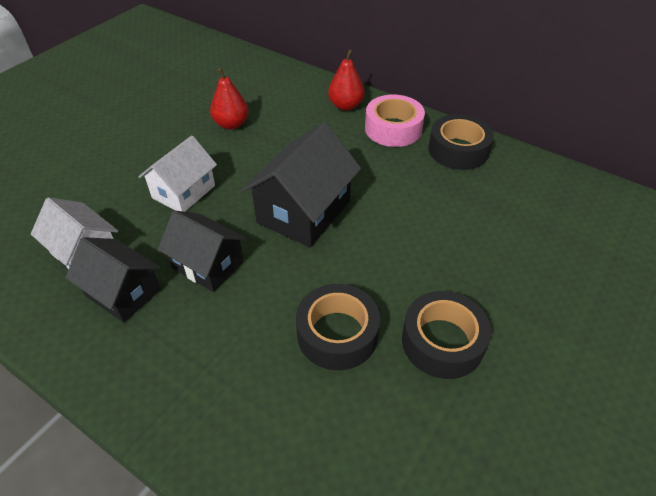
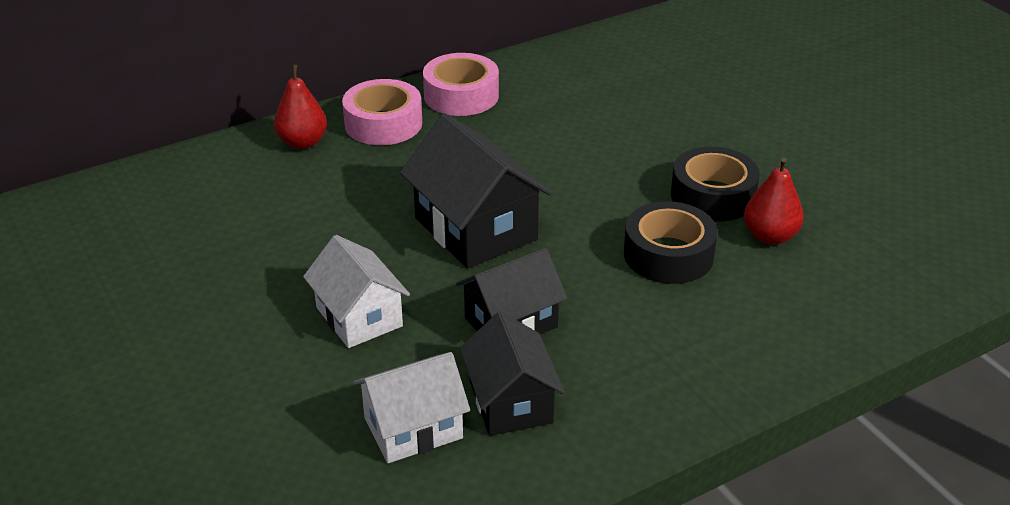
camera: 65 degrees left, 10 degrees down
(123, 293) = (510, 402): black house -> black house turned 75 degrees counterclockwise
(231, 124) = (247, 244): red pear -> red pear (770, 236)
(458, 150) = (461, 96): black tape -> pink tape

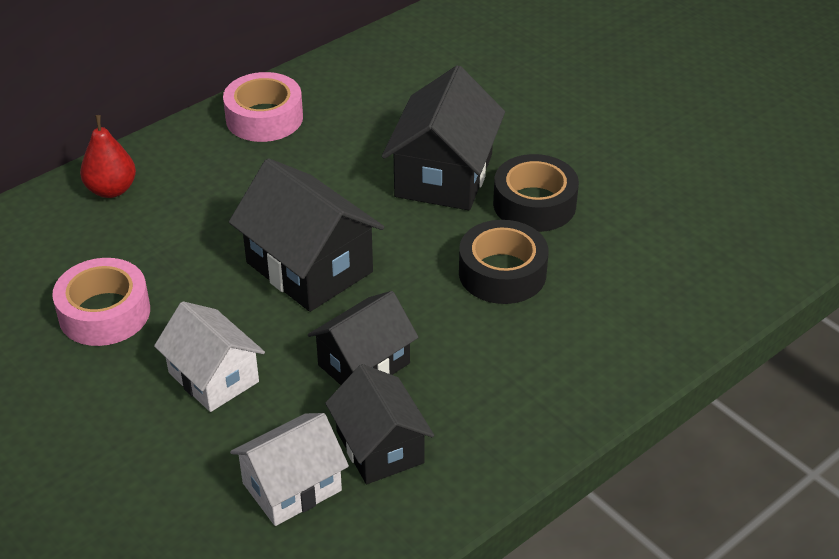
camera: 10 degrees left, 5 degrees up
(383, 123) = (191, 159): pink tape -> pink tape (104, 313)
(626, 162) = (444, 175): none -> black house
(770, 236) = (595, 241): red pear -> none

